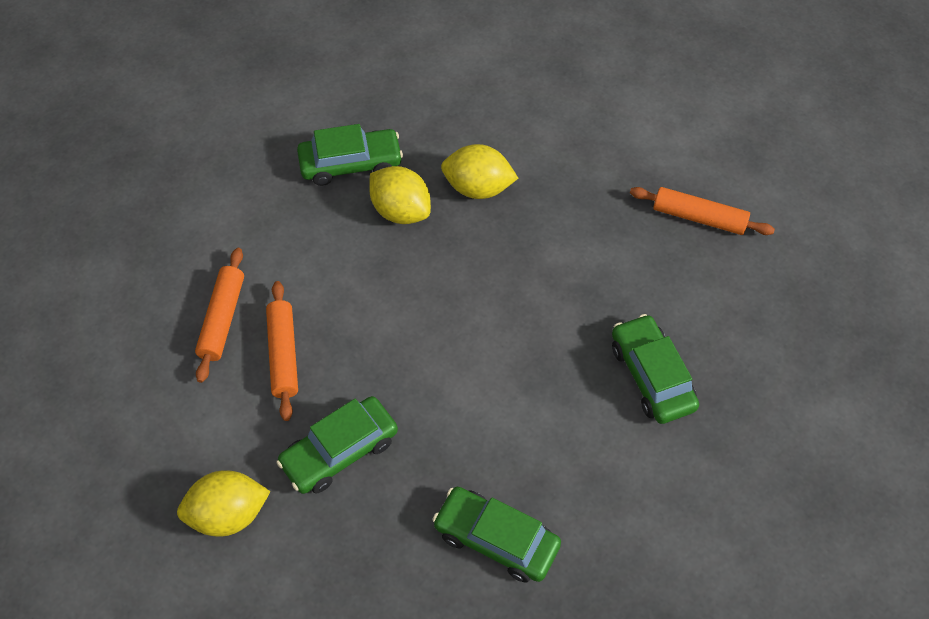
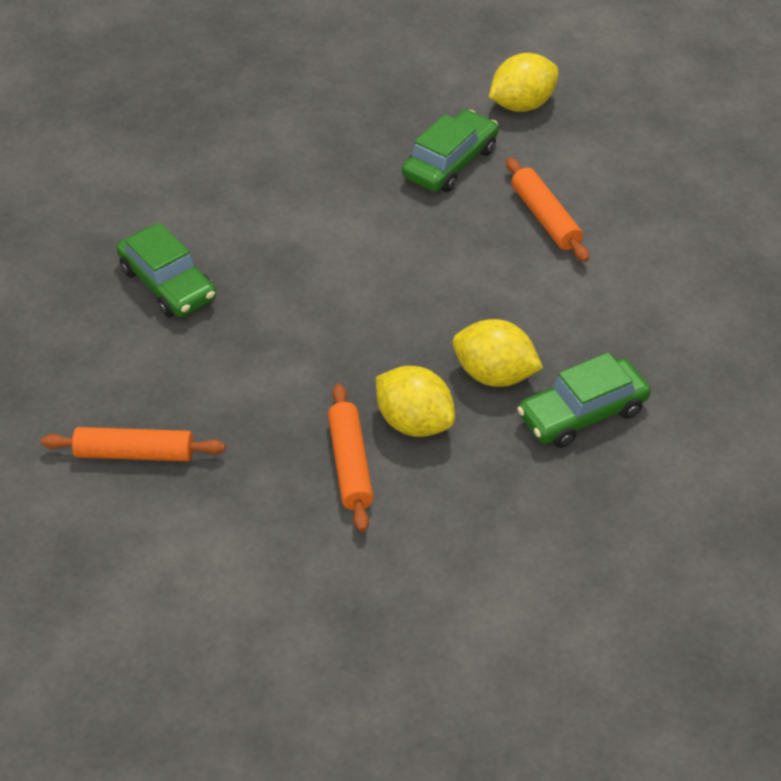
camera: 165 degrees right, 10 degrees down
(222, 319) = (625, 231): orange rolling pin -> orange rolling pin (350, 464)
(478, 188) = (415, 423): yellow lemon -> yellow lemon turned 45 degrees clockwise
(496, 539) = (286, 139): green car -> none

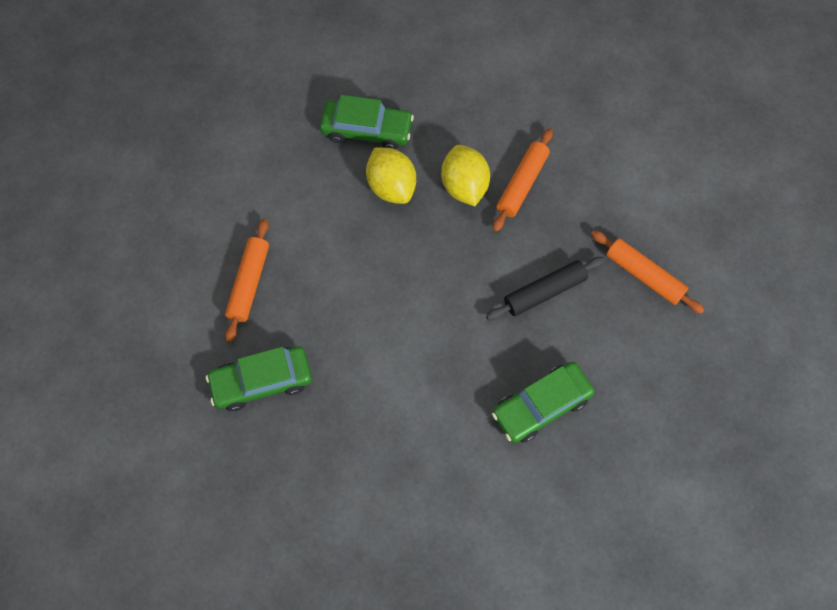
camera: 145 degrees left, 20 degrees up
(168, 284) = (541, 406): green car -> green car turned 120 degrees counterclockwise
(238, 375) = (544, 292): none -> black rolling pin
(523, 105) = (158, 403): yellow lemon -> none

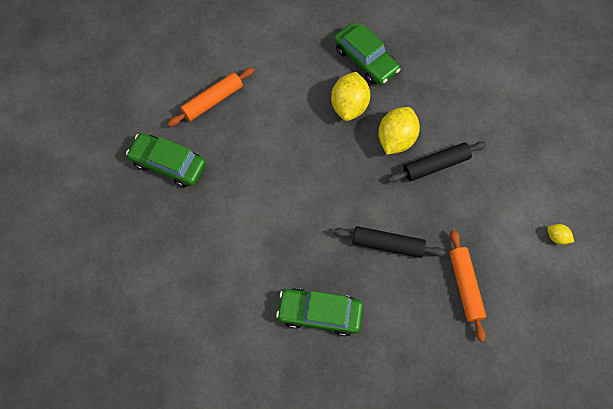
camera: 40 degrees right, 0 degrees up
(522, 184) = (436, 165): orange rolling pin -> black rolling pin
(681, 170) = (557, 237): none -> yellow lemon

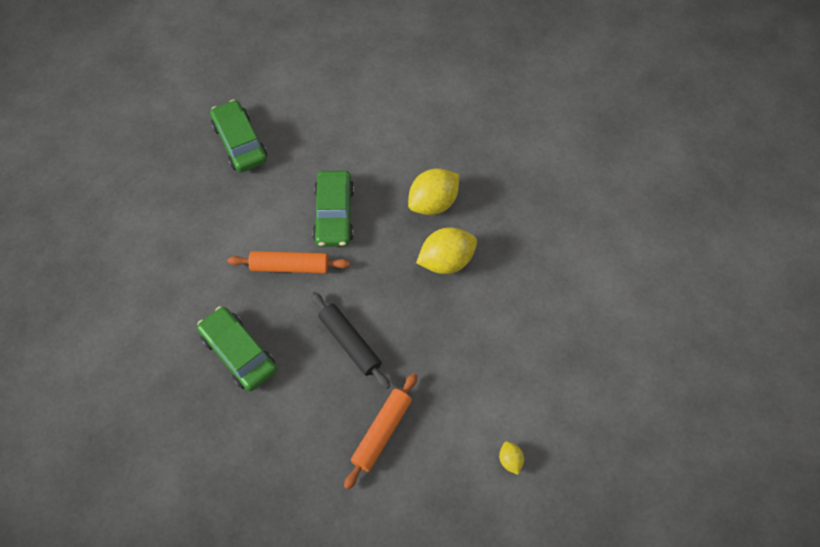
camera: 40 degrees right, 5 degrees down
(212, 100) = (323, 117): orange rolling pin -> orange rolling pin (290, 266)
(365, 59) = (486, 174): green car -> green car (334, 214)
(436, 165) = (459, 310): black rolling pin -> none

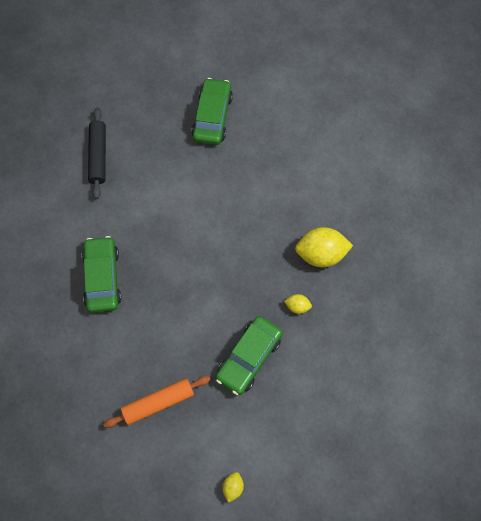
camera: 35 degrees right, 5 degrees up
(290, 266) = (181, 236): orange rolling pin -> none
(334, 214) = (241, 216): green car -> green car (249, 358)
(350, 343) = (182, 322): black rolling pin -> black rolling pin (98, 156)
(446, 261) = (297, 306): yellow lemon -> yellow lemon, size x0.48

